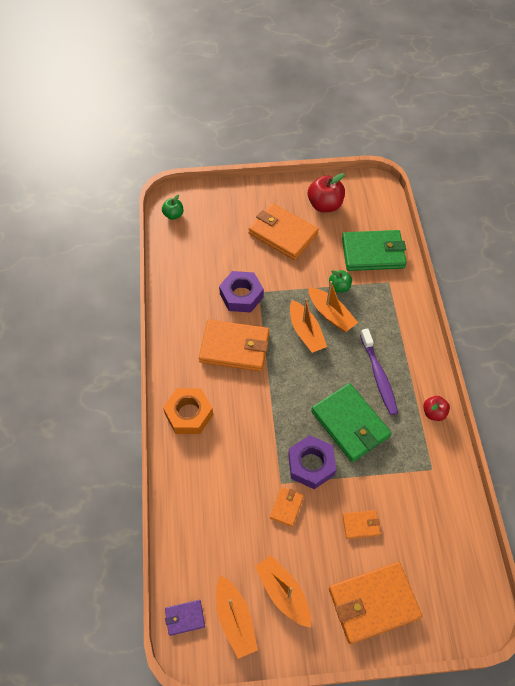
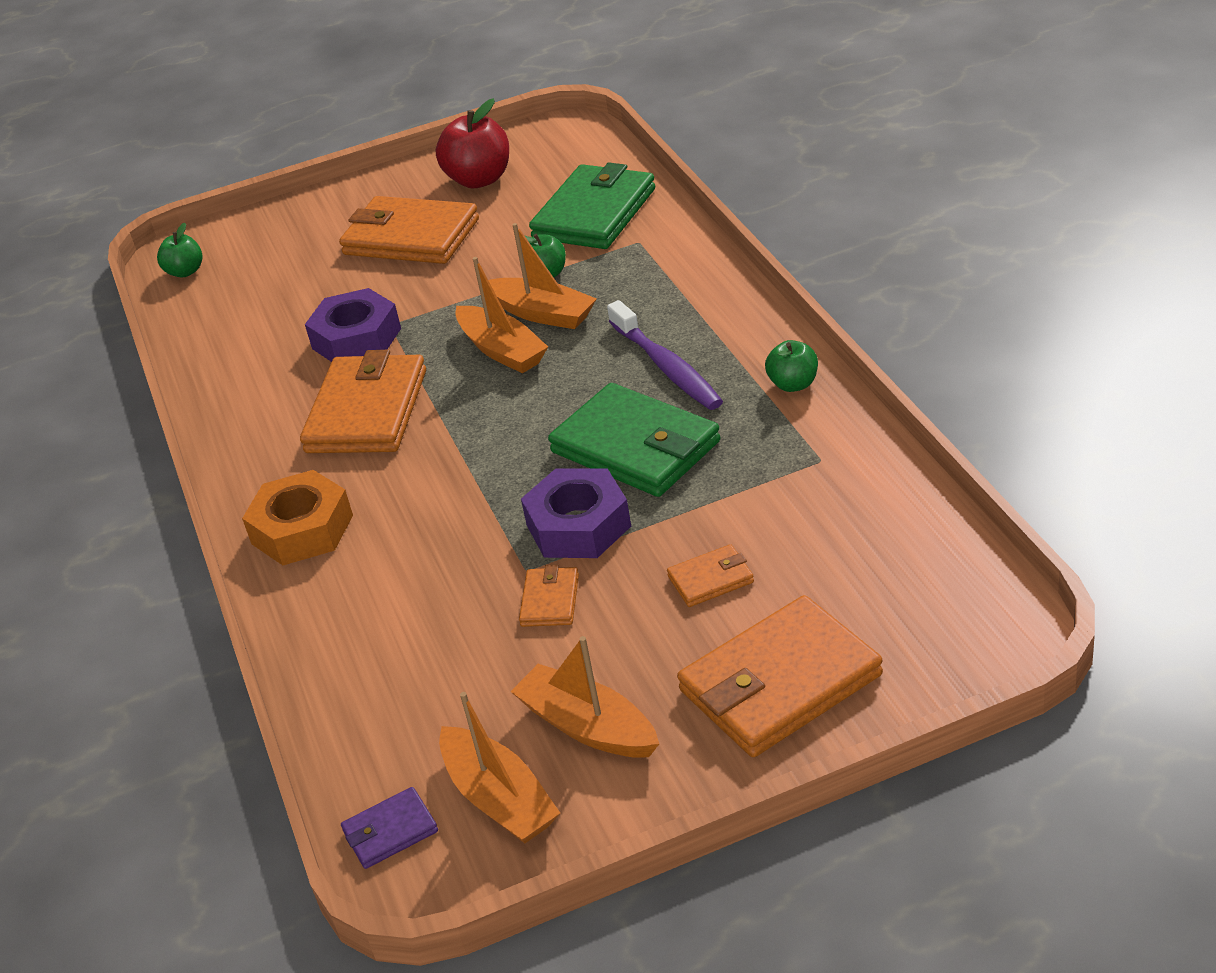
camera: 10 degrees left, 20 degrees down
(235, 347) = (367, 411): orange wallet -> orange wallet turned 75 degrees counterclockwise
(373, 253) = (594, 213): green wallet -> green wallet turned 45 degrees counterclockwise
(433, 413) = (793, 384): red apple -> green apple

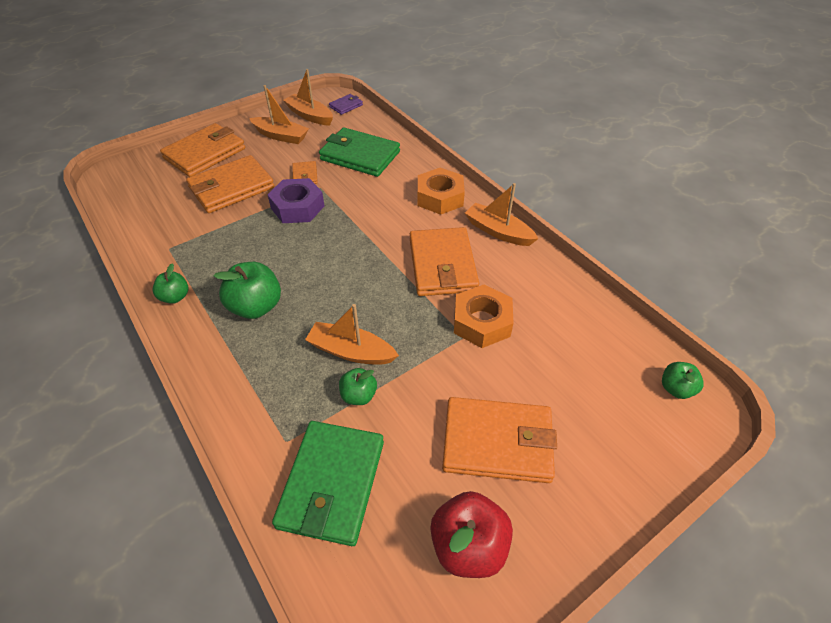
camera: 160 degrees right, 10 degrees up
(356, 338) = (481, 322): purple nut -> orange nut
(502, 350) = (371, 316): orange boat -> orange boat (498, 231)
(636, 447) = (272, 250): green wallet -> green wallet (360, 156)
(667, 367) = (256, 307): purple toothbrush -> green apple
(711, 579) = (231, 188): orange wallet -> orange wallet, size x2.15

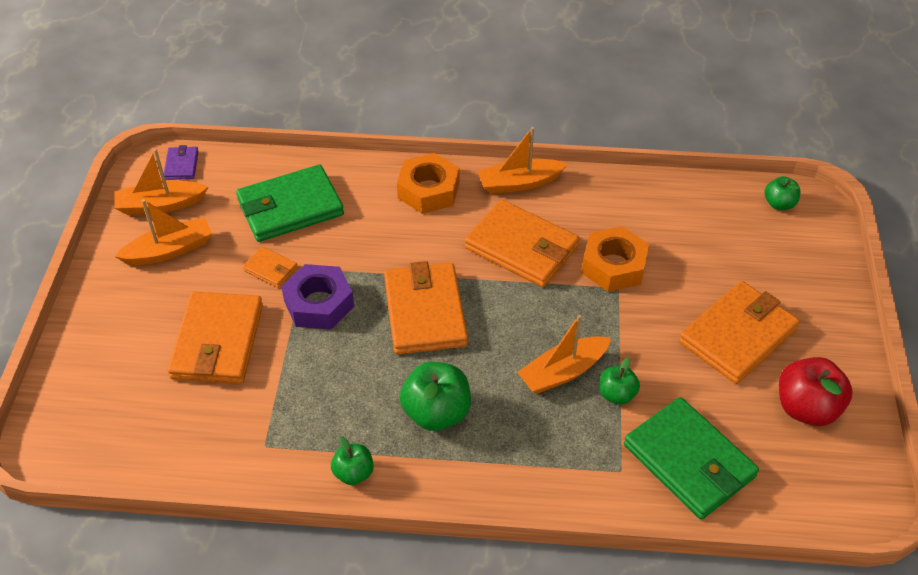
camera: 50 degrees left, 0 degrees up
(205, 153) = (117, 334): orange wallet -> orange wallet (424, 312)

